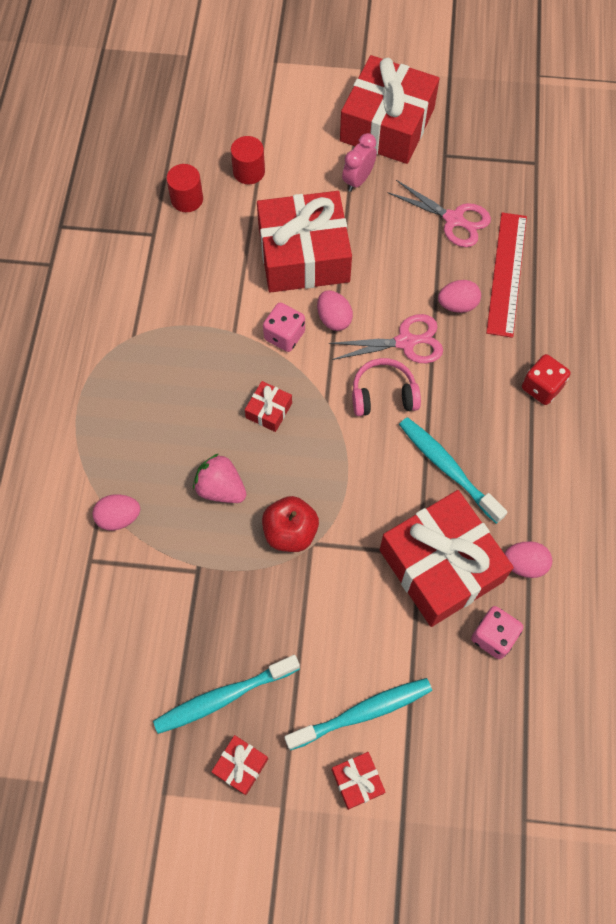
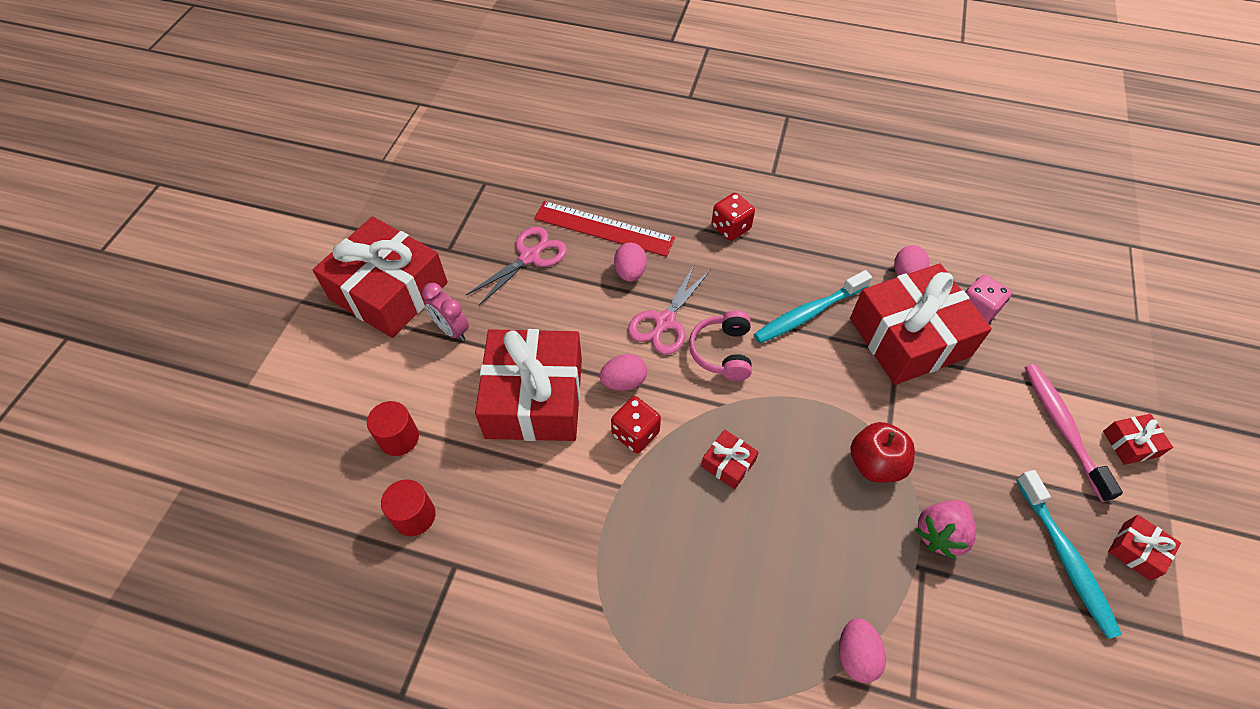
camera: 80 degrees left, 10 degrees down
(221, 488) = (821, 528): pink strawberry -> pink strawberry (940, 534)
(284, 335) = (635, 433): pink dice -> red dice
(362, 712) = (1062, 428): turquoise toothbrush -> pink toothbrush
(406, 342) = (664, 322): pink scissors -> pink scissors turned 150 degrees counterclockwise

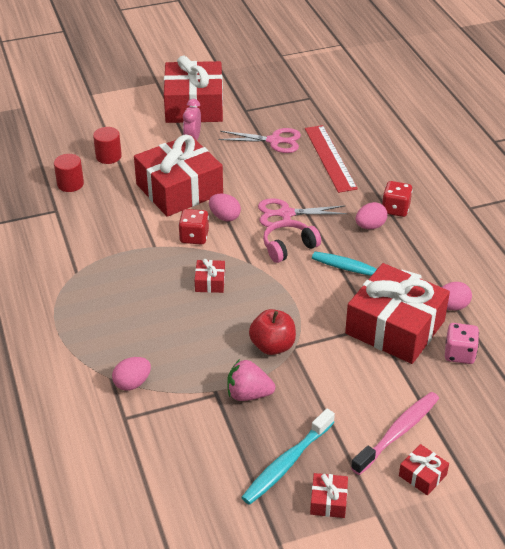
camera: 55 degrees right, 15 degrees down
(630, 272) = (307, 184): pink egg -> pink egg (370, 226)

